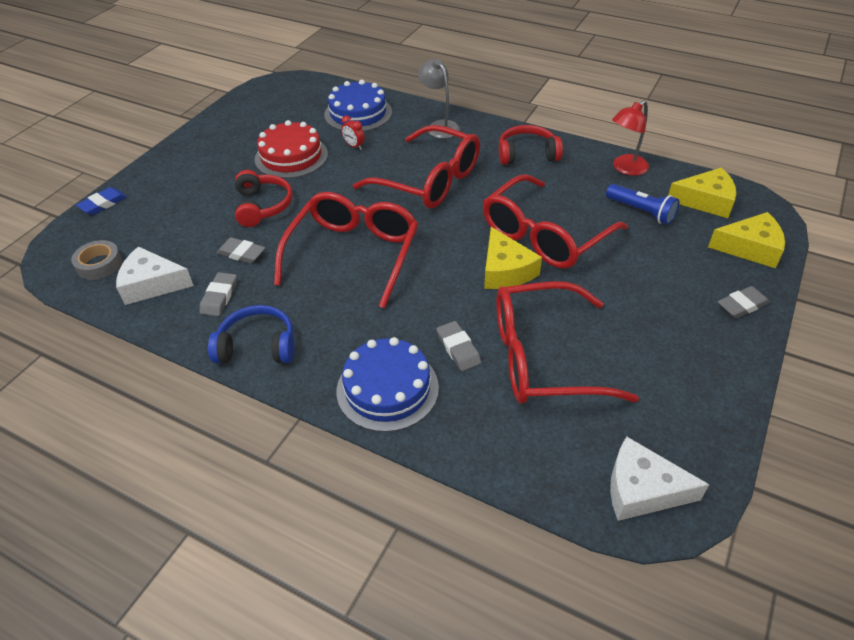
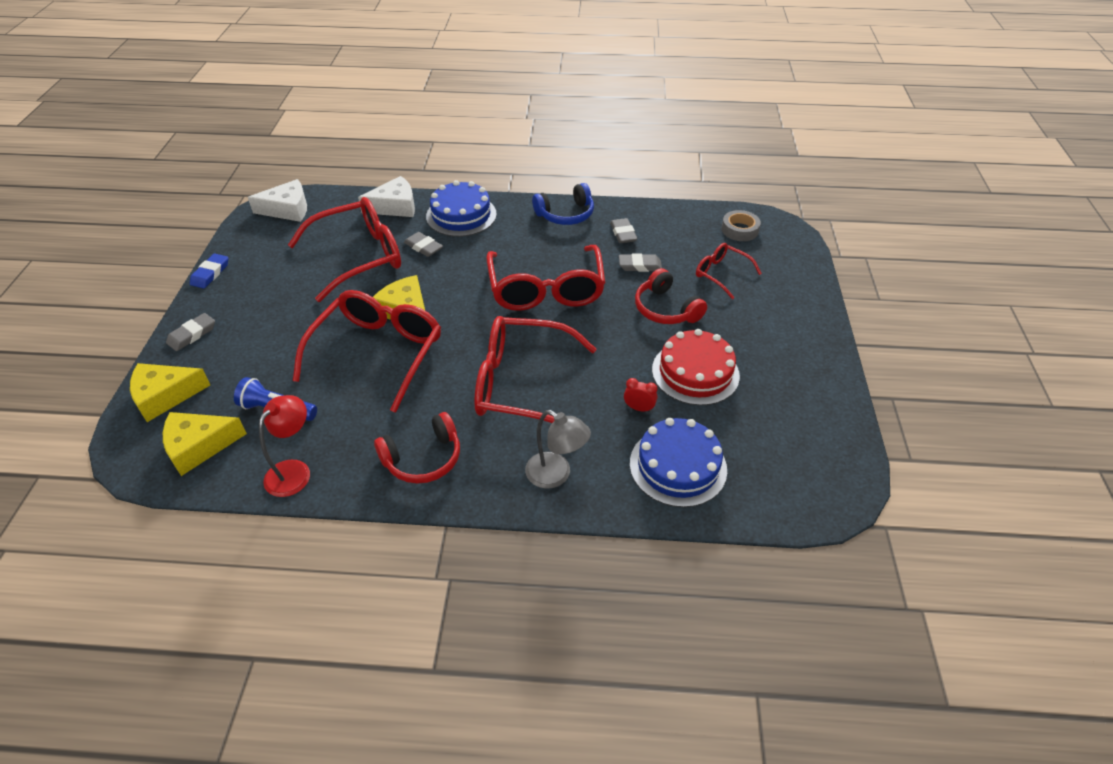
camera: 155 degrees right, 0 degrees up
(103, 204) = (808, 272): blue eraser -> blue eraser (210, 273)
(152, 284) = (682, 228): white cheese -> white cheese (395, 206)
(178, 223) = (721, 274): none -> red glasses

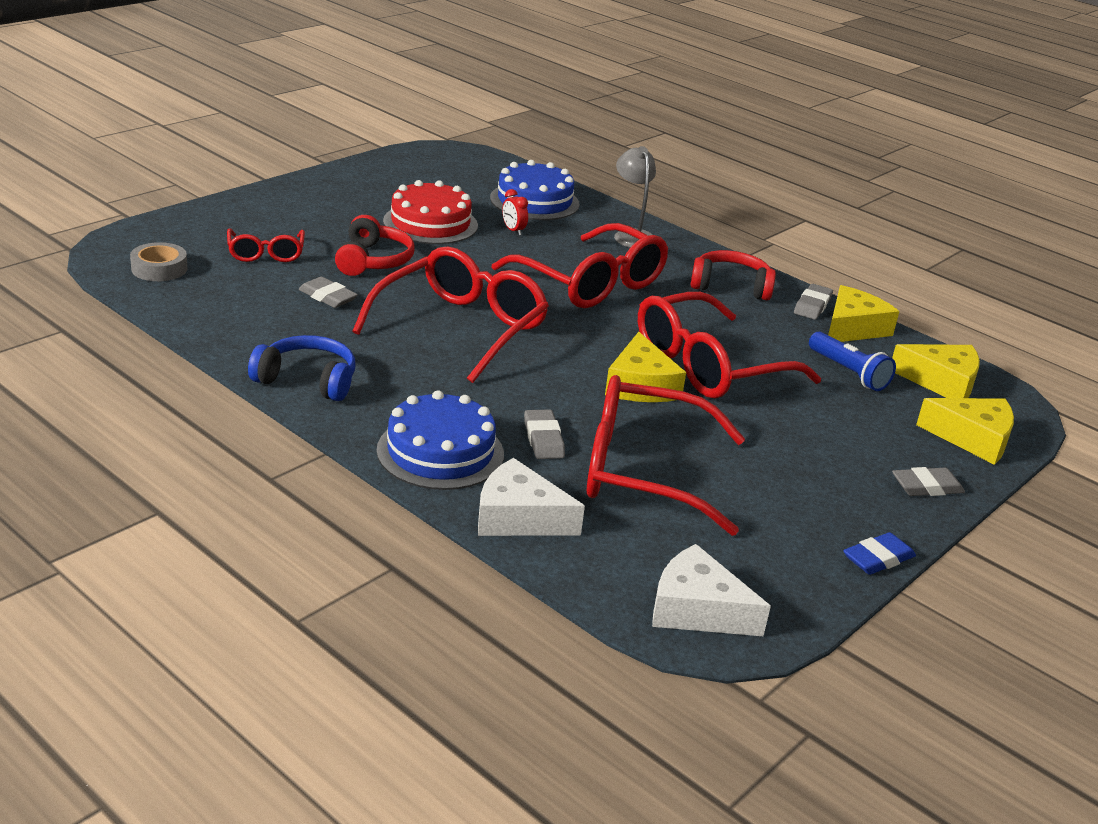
camera: 145 degrees left, 15 degrees down
(294, 471) = (853, 328): red lamp -> yellow cheese
(623, 233) = (283, 328): grey eraser -> grey eraser (812, 306)

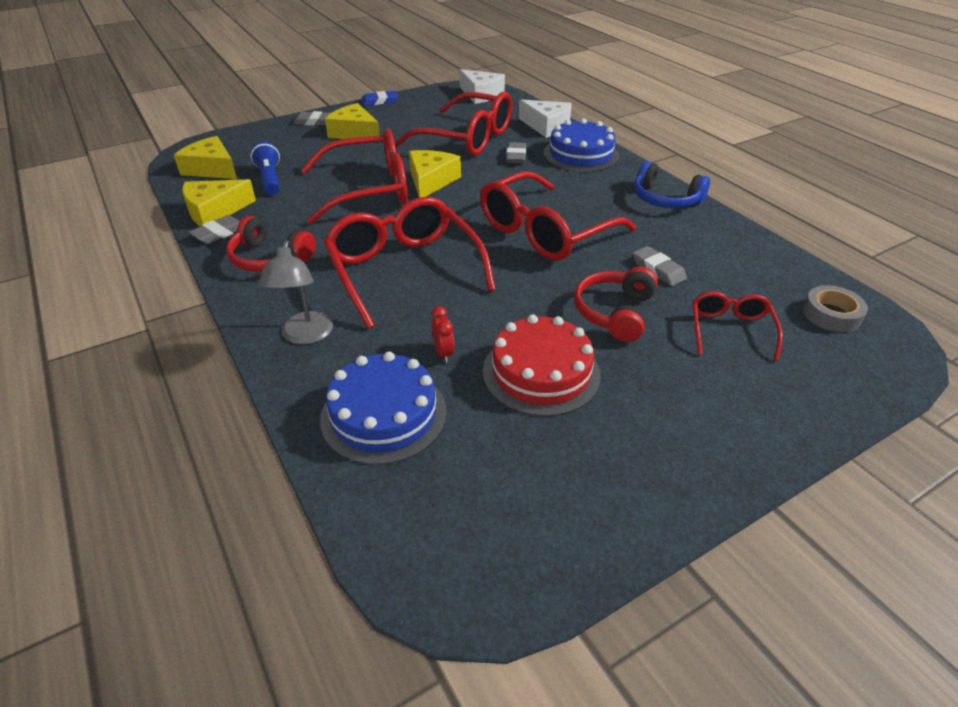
camera: 160 degrees left, 10 degrees up
(972, 439) = (248, 139): yellow cheese -> yellow cheese (354, 133)

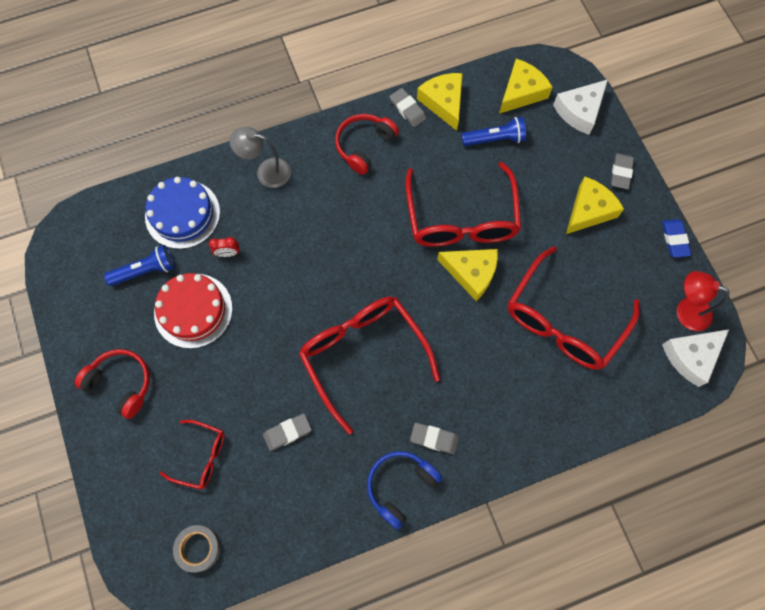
camera: 100 degrees right, 30 degrees up
(404, 269) = (329, 237): red glasses -> none
(443, 97) = (686, 311): none -> red lamp
(493, 441) = (145, 271): none -> blue flashlight
(516, 156) = (514, 362): grey eraser -> grey eraser (434, 439)
(546, 126) = (588, 413): white cheese -> white cheese (579, 111)
(581, 154) = (510, 431): blue cake -> none
(614, 313) = (241, 378): red headphones -> red headphones (121, 383)

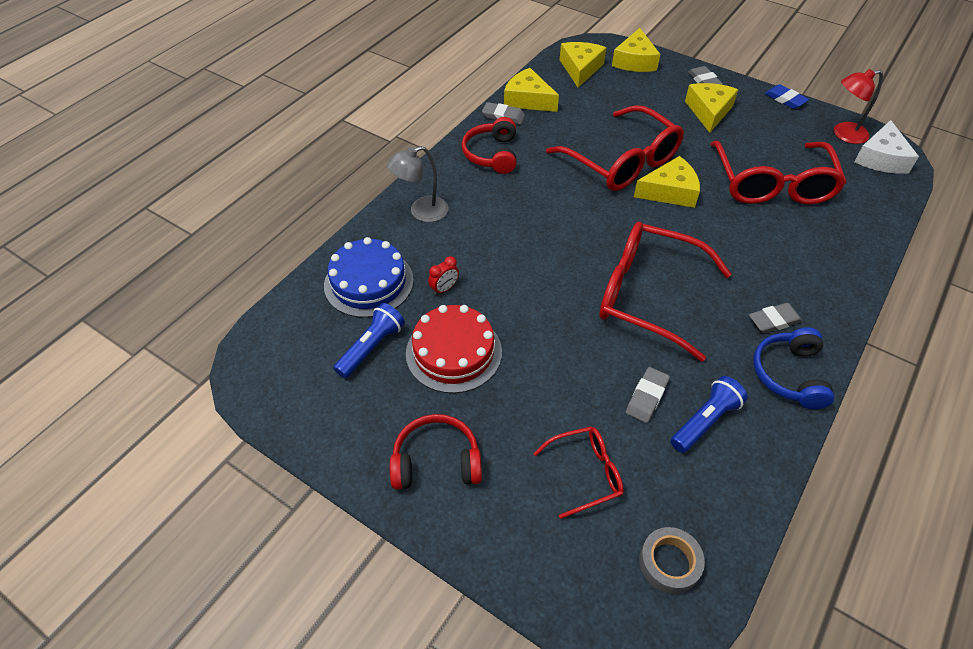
camera: 35 degrees left, 20 degrees down
(494, 139) = (592, 103): blue flashlight -> blue flashlight (705, 421)
(579, 111) = (634, 61): white cheese -> yellow cheese

